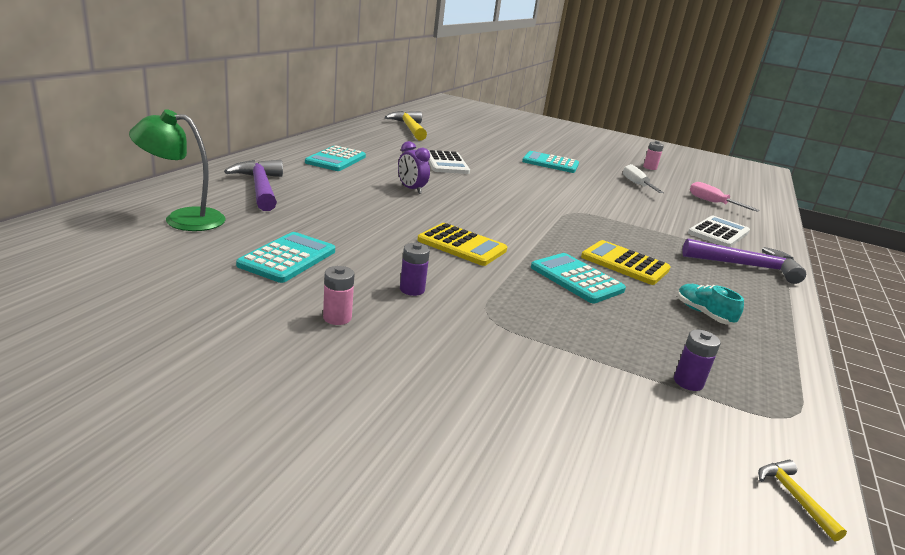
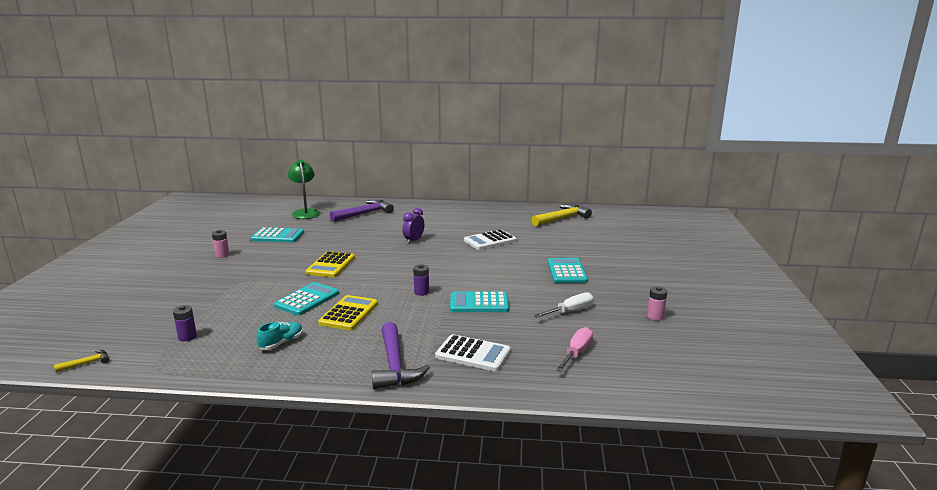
camera: 75 degrees right, 5 degrees down
(336, 160) = (441, 216): turquoise calculator -> turquoise calculator (479, 303)
(412, 289) = (260, 263): purple battery -> purple battery (421, 292)

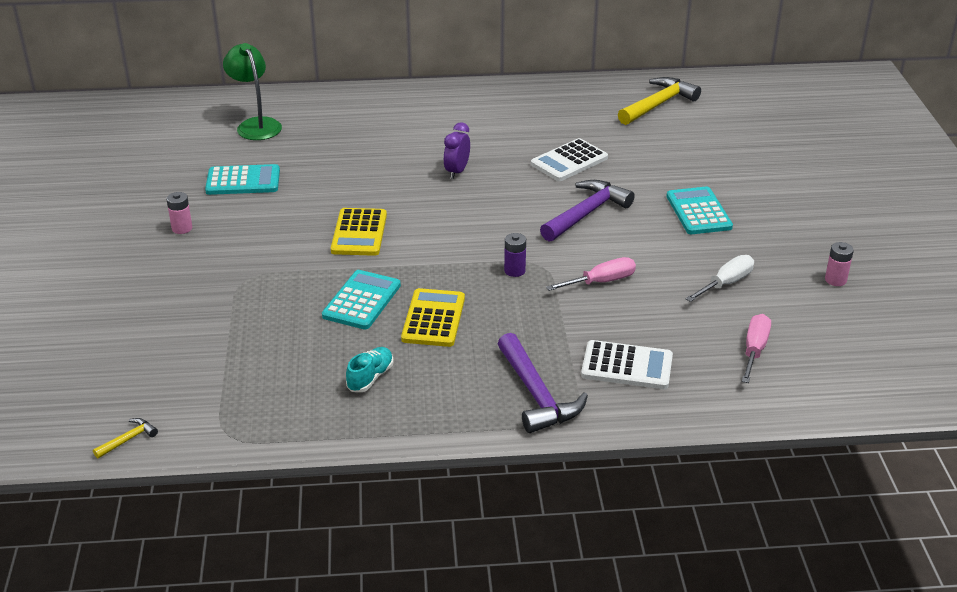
camera: 10 degrees left, 15 degrees up
(187, 337) = (235, 382): purple battery -> none
(364, 214) = (352, 120): purple hammer -> purple hammer (586, 213)
(479, 303) = (601, 282): turquoise calculator -> pink screwdriver

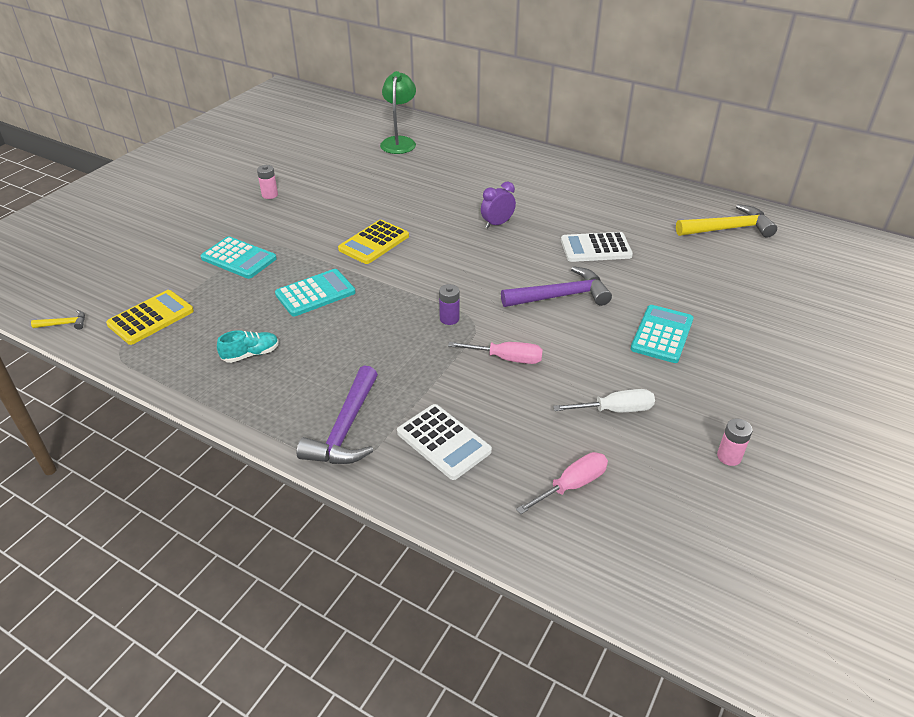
camera: 35 degrees right, 5 degrees up
(243, 181) = (345, 177): turquoise calculator -> turquoise calculator (239, 258)
(433, 319) = (346, 330): yellow calculator -> yellow calculator (151, 318)

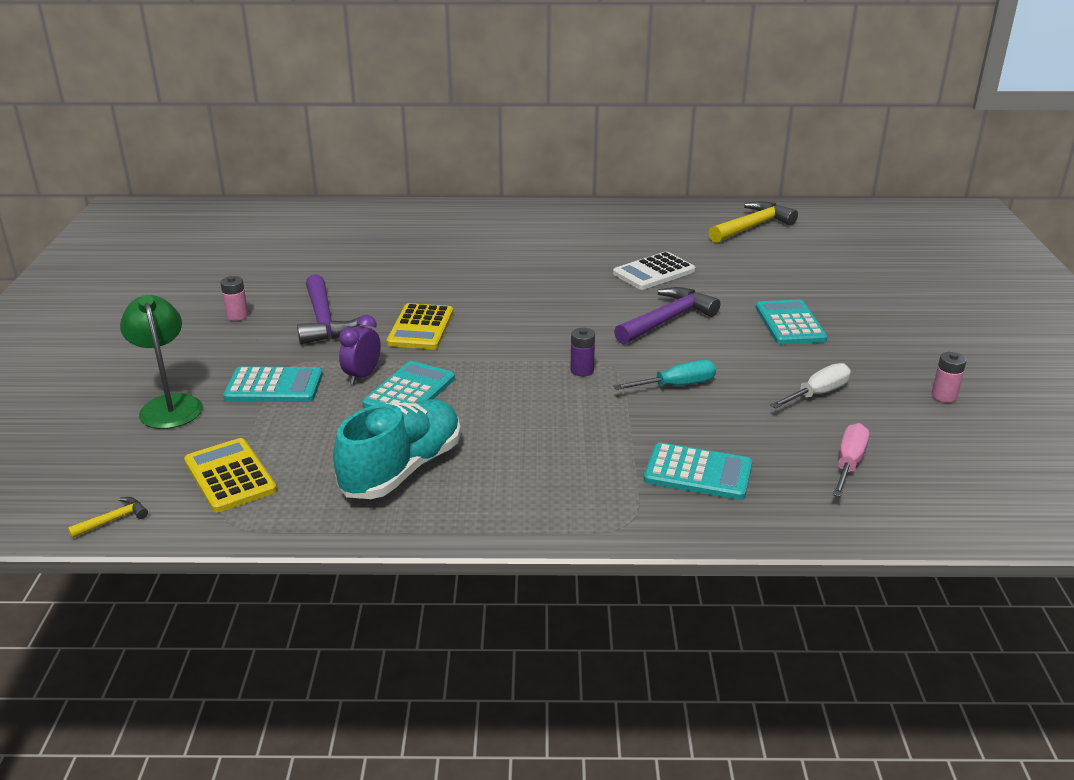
camera: 30 degrees left, 10 degrees down
(151, 318) = (230, 476): yellow calculator -> yellow calculator turned 45 degrees counterclockwise
(251, 354) = (402, 469): turquoise shoe -> turquoise shoe, size x2.09
(345, 429) = (589, 498): purple hammer -> purple hammer (324, 321)
(399, 142) = (338, 229): green lamp -> green lamp (169, 405)
(443, 442) = (698, 473): white calculator -> turquoise calculator
(497, 224) = (534, 277): purple clock -> purple clock (362, 376)
(506, 358) = (676, 386): pink screwdriver -> turquoise screwdriver

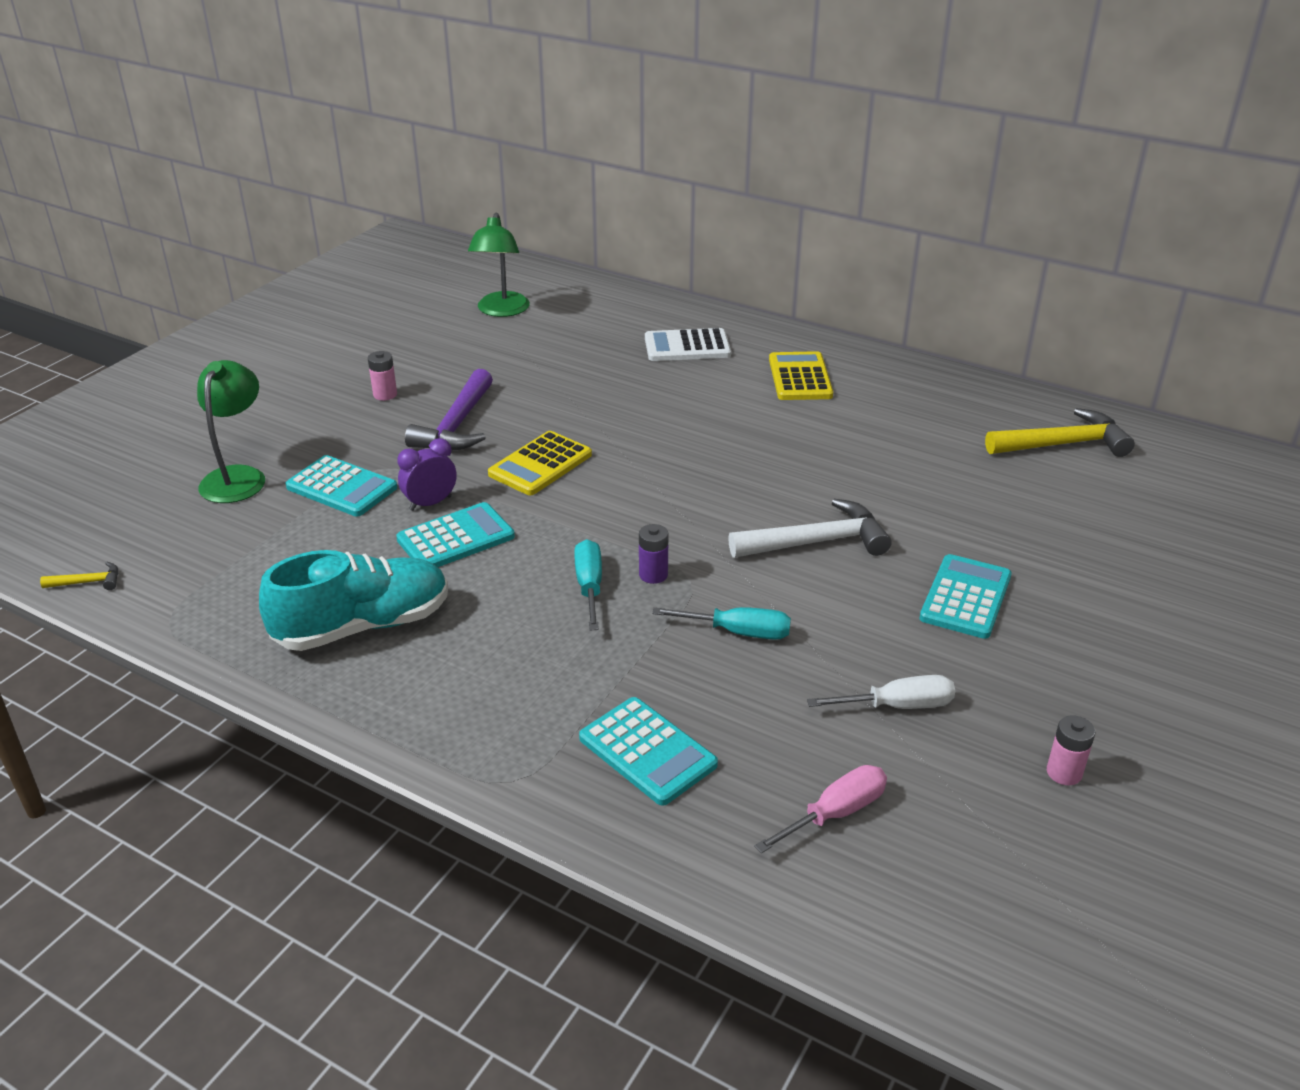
camera: 30 degrees right, 5 degrees up
(230, 476) = (215, 573): yellow calculator -> yellow calculator (800, 377)
(272, 238) = (501, 311): none -> green lamp
(545, 391) = (589, 586): none -> turquoise screwdriver
(654, 272) = (867, 472): white calculator -> white calculator (687, 346)
(667, 320) = (817, 542): purple hammer -> white hammer

